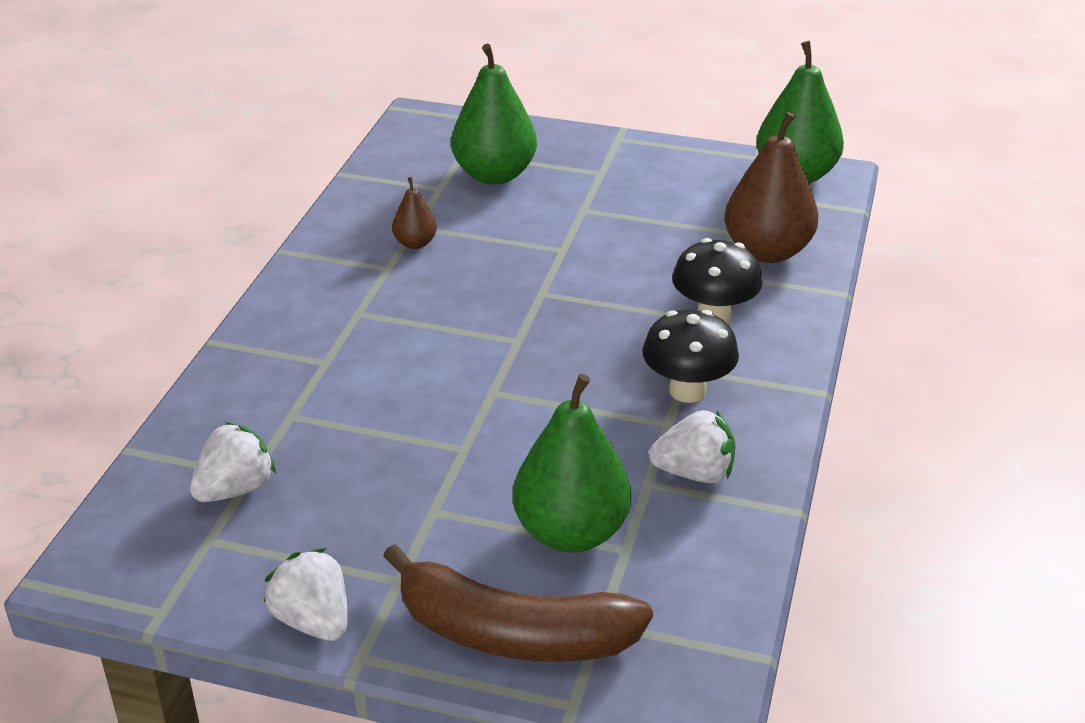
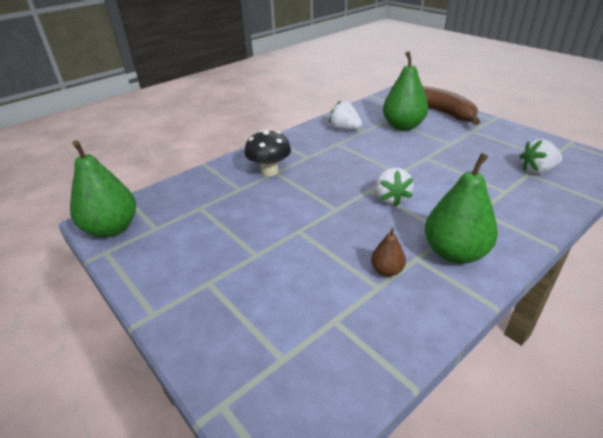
camera: 145 degrees left, 0 degrees up
(313, 621) = (508, 129): white strawberry -> white strawberry (391, 198)
(494, 175) = (281, 315): green pear -> green pear (454, 253)
(687, 391) = (317, 150): black mushroom -> none
(767, 251) = (202, 191): brown pear -> none

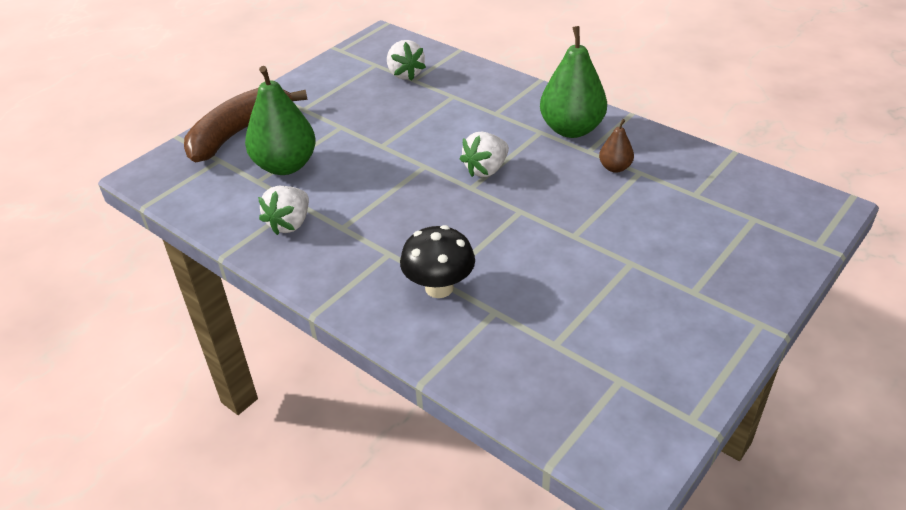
camera: 100 degrees left, 5 degrees up
(112, 228) = (641, 436): green pear -> none
(391, 198) = (486, 169): white strawberry -> white strawberry turned 150 degrees clockwise

